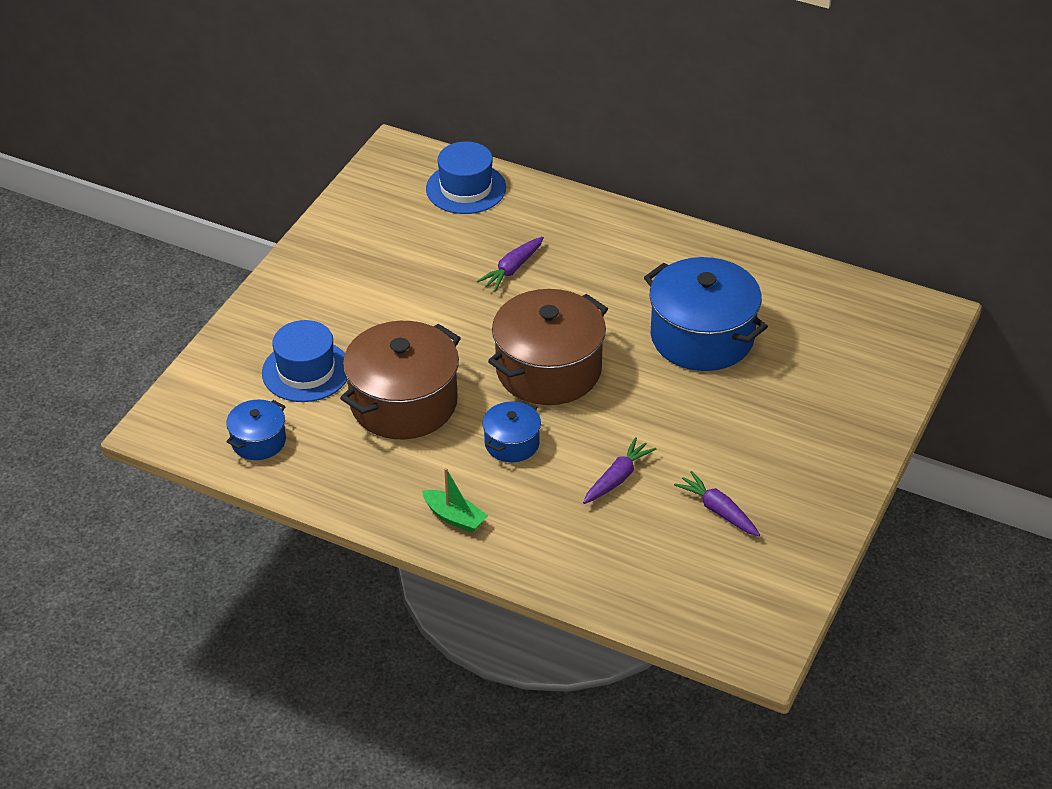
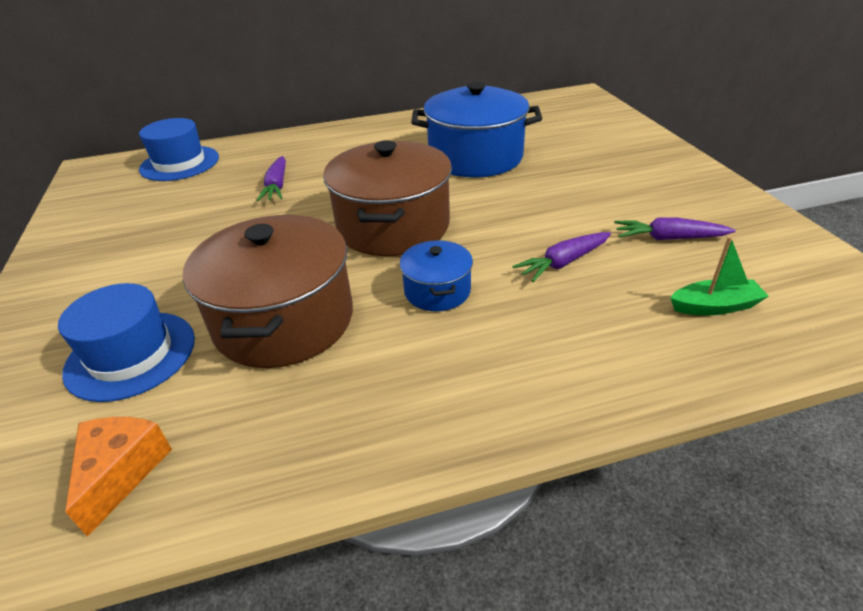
camera: 40 degrees left, 5 degrees down
(258, 441) = (121, 472): blue pot -> orange cheese
(454, 517) = (475, 392): green boat -> green boat (714, 306)
(617, 478) = (563, 262): purple carrot -> purple carrot turned 120 degrees counterclockwise

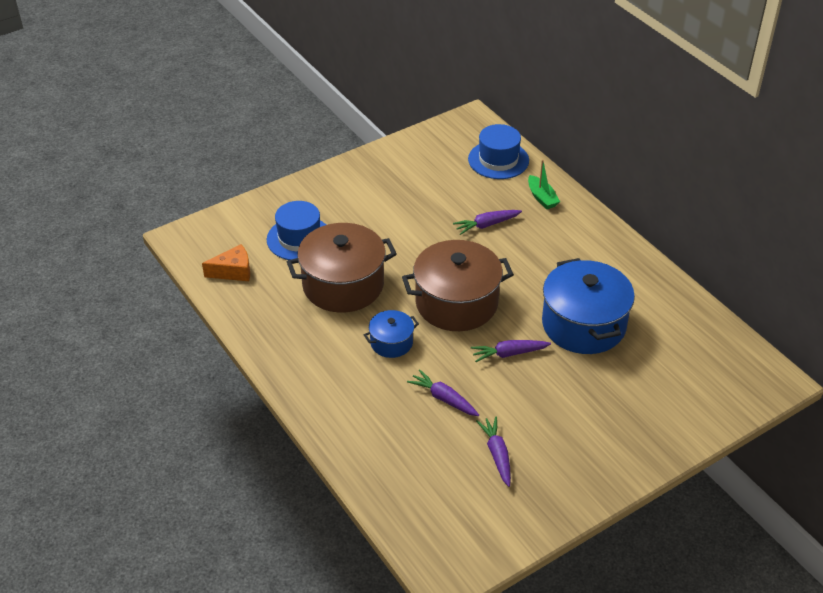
camera: 70 degrees right, 5 degrees up
(500, 204) = (509, 354): none -> purple carrot
(714, 306) = (420, 477): green boat -> green boat (541, 198)

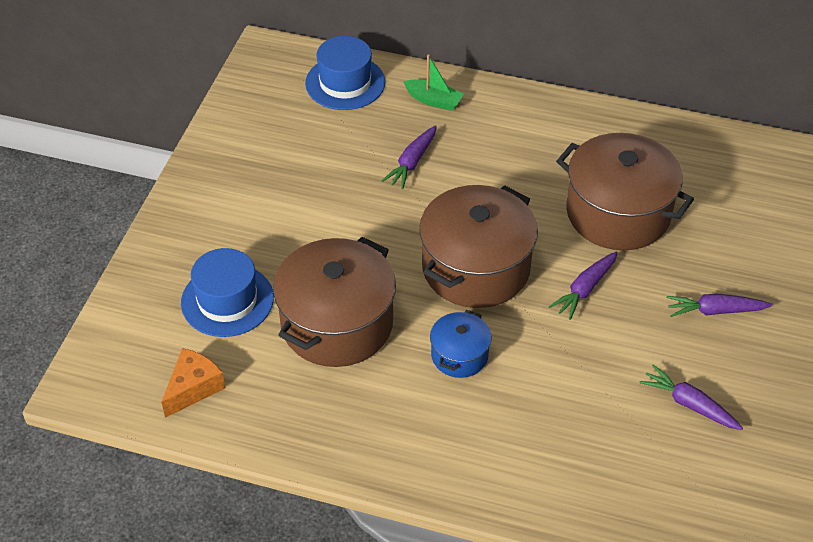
camera: 40 degrees left, 5 degrees up
(444, 398) = (577, 381): purple carrot -> purple carrot (715, 311)
(583, 324) = (618, 213): blue pot -> brown pot

